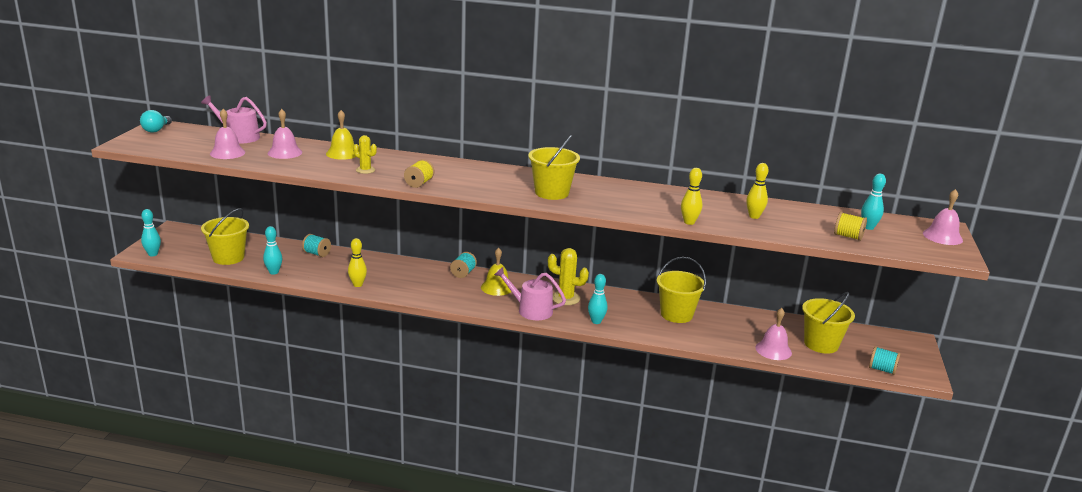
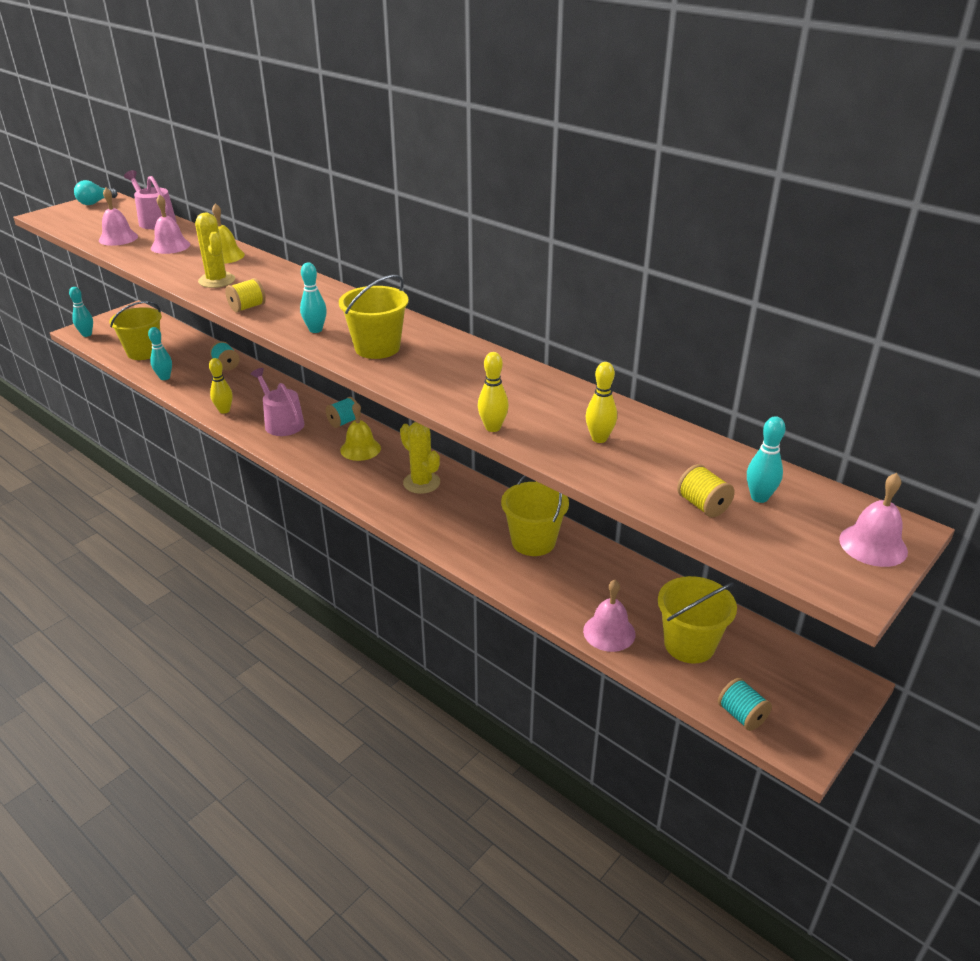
camera: 30 degrees right, 10 degrees up
(365, 170) = (217, 280): yellow cactus -> yellow cactus, size x1.58
(531, 310) = (365, 488): pink watering can -> pink watering can (282, 423)
(596, 321) = (423, 524): turquoise bowling pin -> turquoise bowling pin (315, 330)

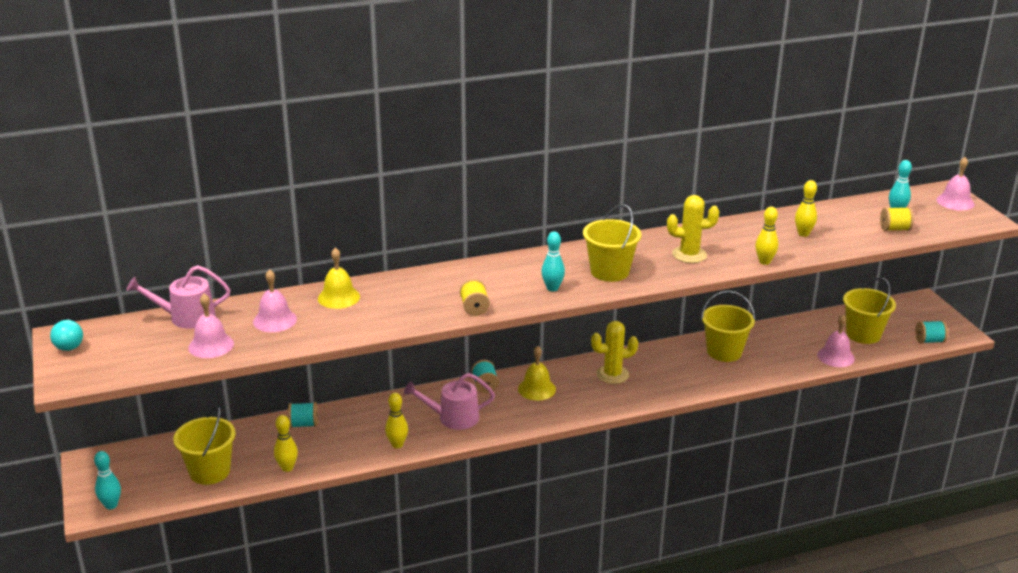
camera: 60 degrees left, 5 degrees down
(165, 377) = (287, 468): turquoise bowling pin -> yellow bowling pin
(217, 280) = (396, 311): yellow cactus -> yellow cactus (689, 255)

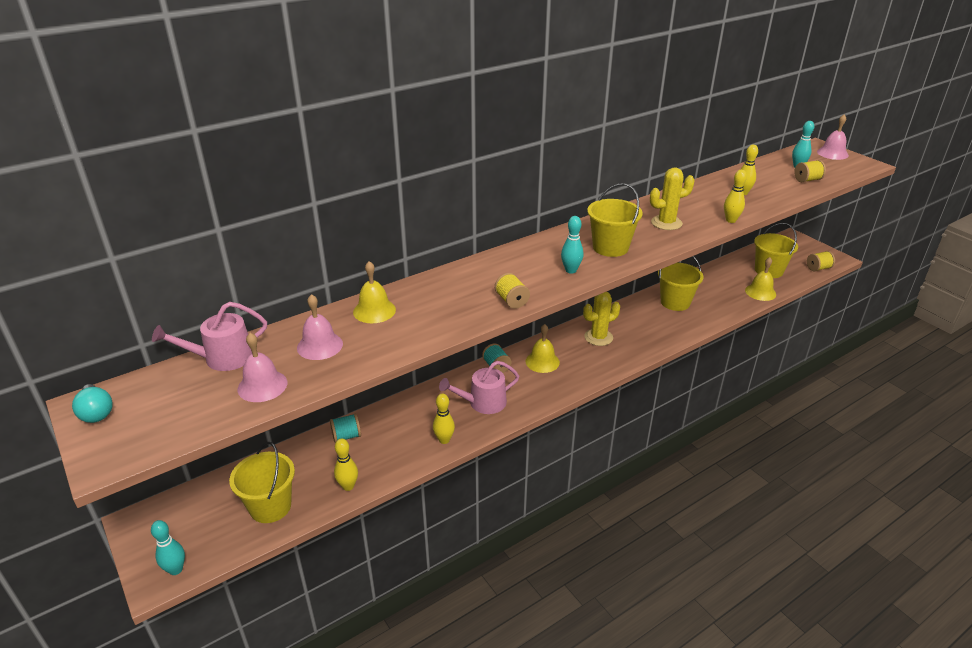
camera: 15 degrees left, 5 degrees up
(835, 356) = (760, 292): pink bell -> yellow bell
(929, 341) = (818, 268): turquoise spool -> yellow spool

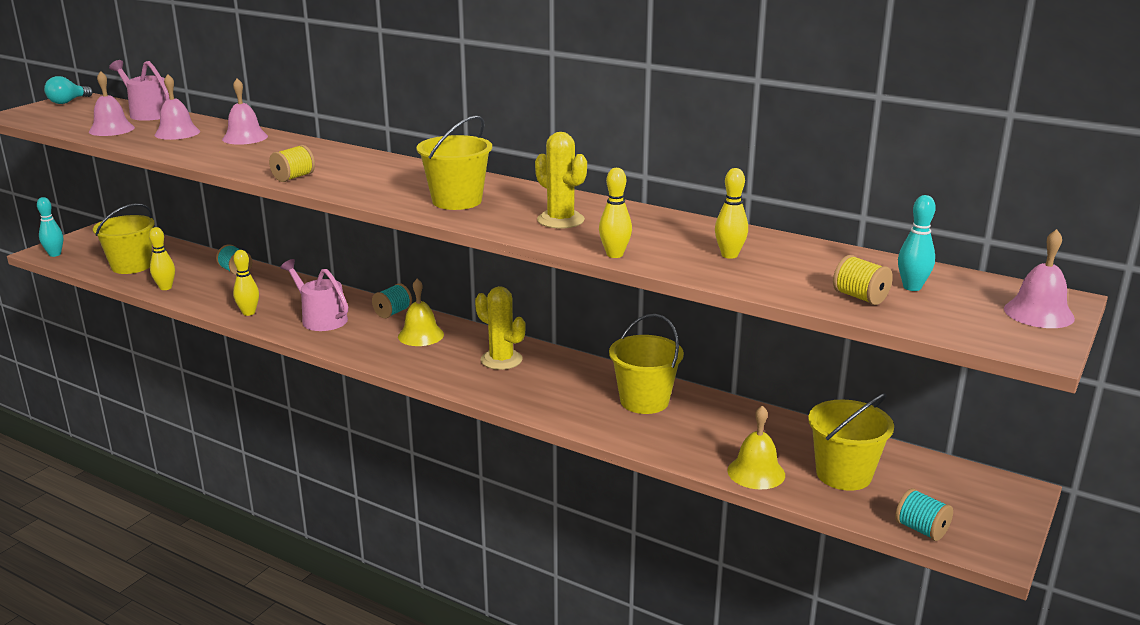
camera: 65 degrees right, 10 degrees down
(374, 311) = (245, 137): yellow bell -> pink bell
(571, 270) = (381, 191): turquoise bowling pin -> none
(818, 268) = (921, 529): yellow spool -> turquoise spool

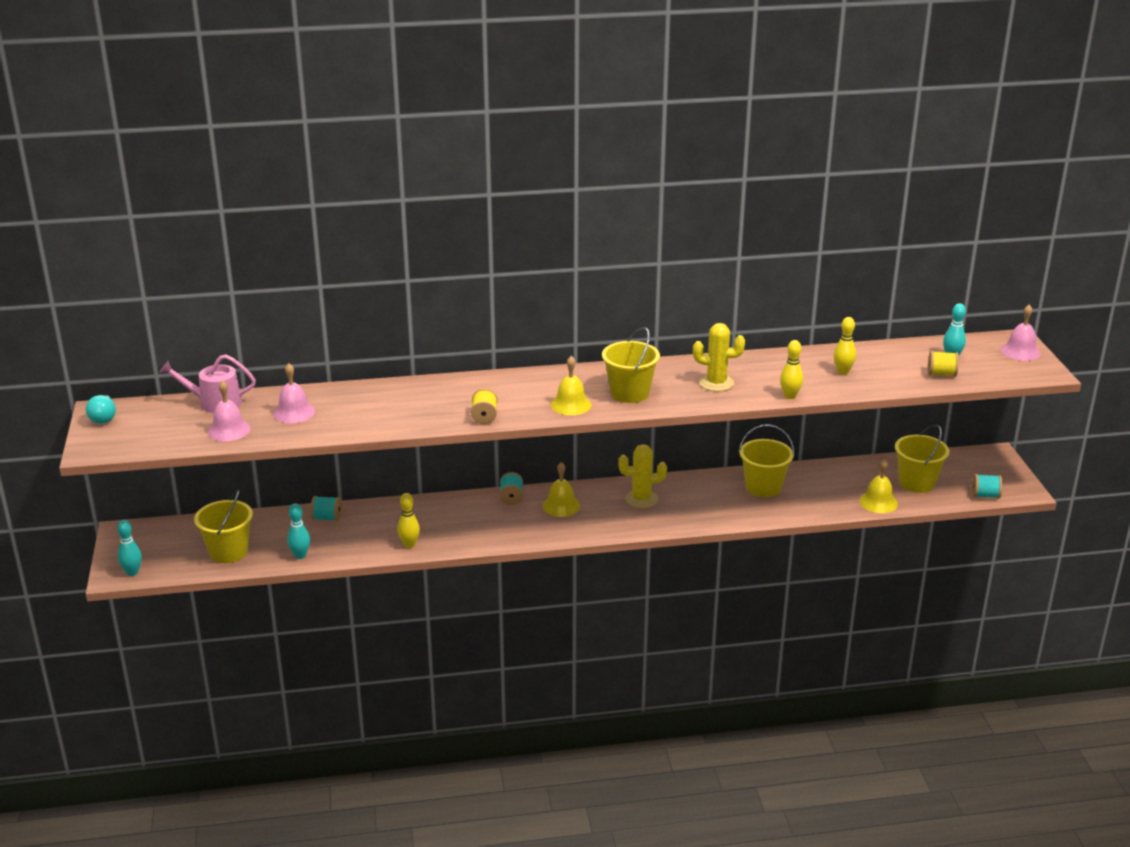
camera: 40 degrees left, 5 degrees up
(165, 288) = (300, 555): yellow bowling pin -> turquoise bowling pin
(245, 137) = (360, 396): pink bell -> none
(321, 319) = (470, 525): pink watering can -> none
(384, 192) = (571, 404): none -> yellow bell

